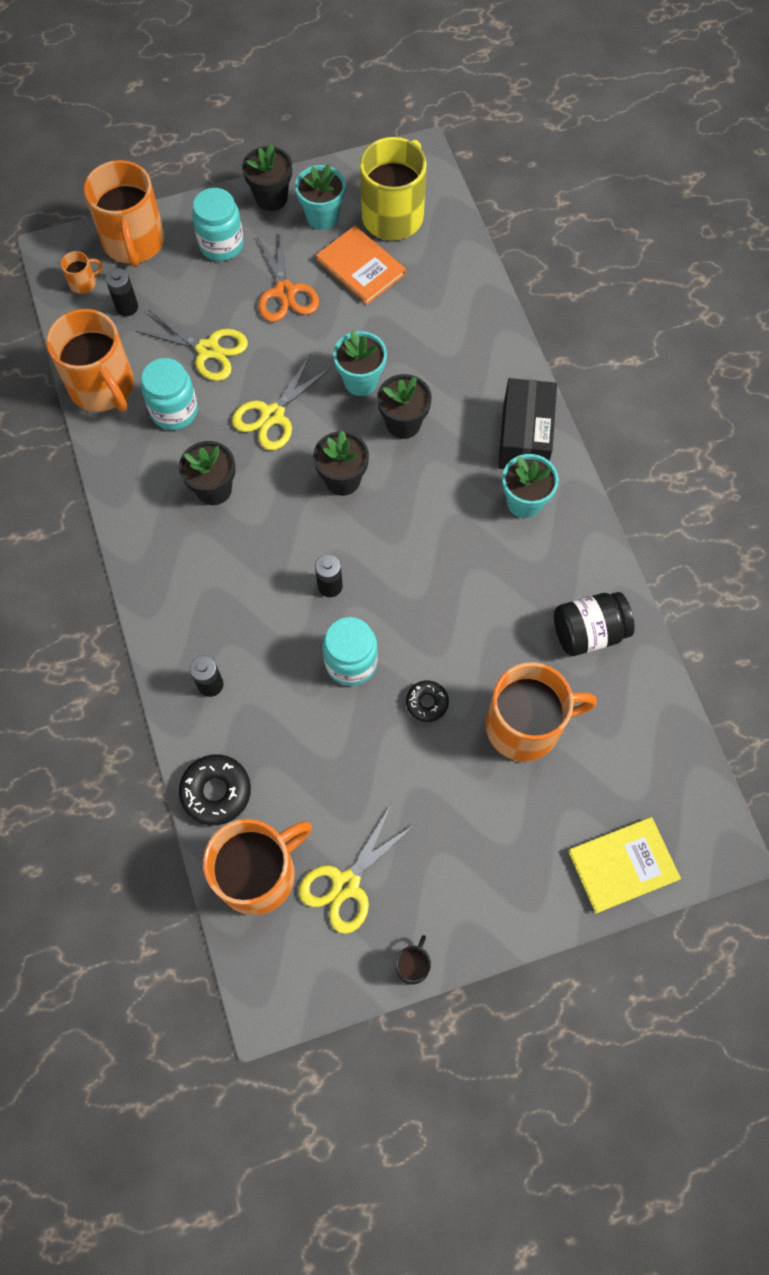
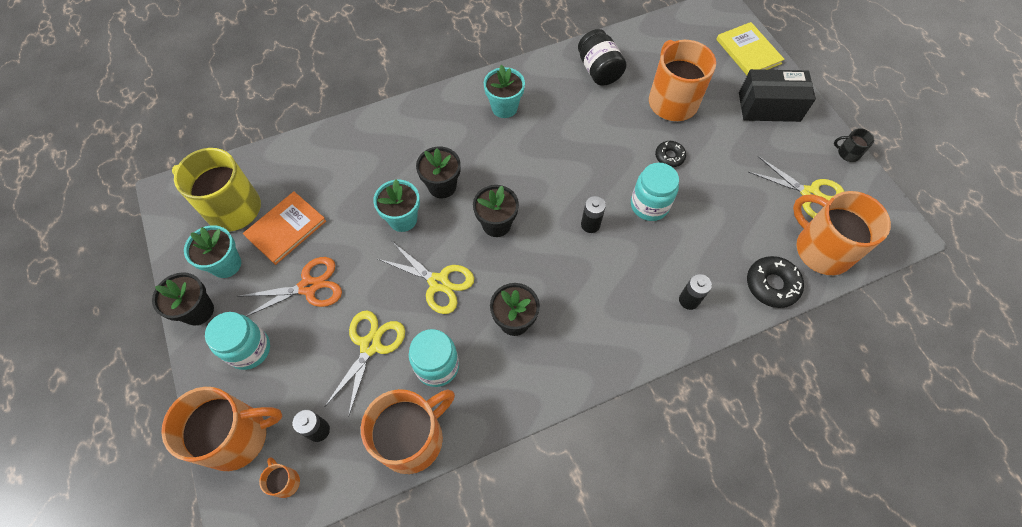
camera: 95 degrees left, 5 degrees down
(524, 437) = (451, 109): black box -> black box (769, 107)

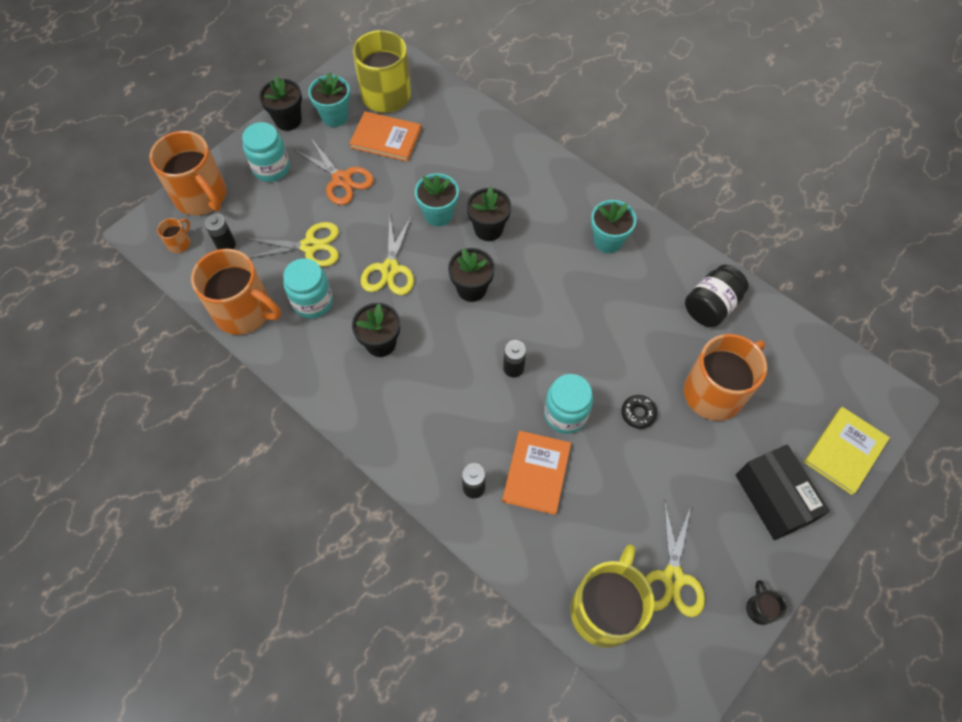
camera: 65 degrees right, 0 degrees up
(693, 248) = (536, 473): none -> orange book
(771, 285) = (532, 566): black donut -> none
(821, 249) = (605, 609): orange mug -> yellow mug

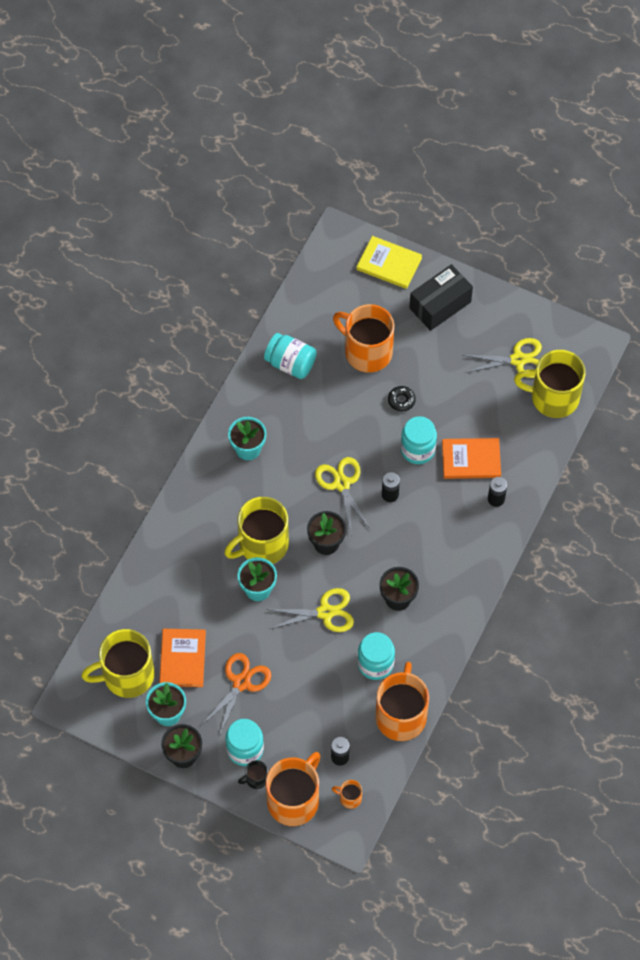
camera: 105 degrees left, 0 degrees up
(310, 246) = (321, 685): yellow scissors -> yellow scissors (341, 484)
(488, 229) = (262, 544): black flower pot -> yellow mug
(711, 306) = (290, 363): black jar -> turquoise jar
(759, 608) = (521, 306): black mug -> black mug (256, 779)

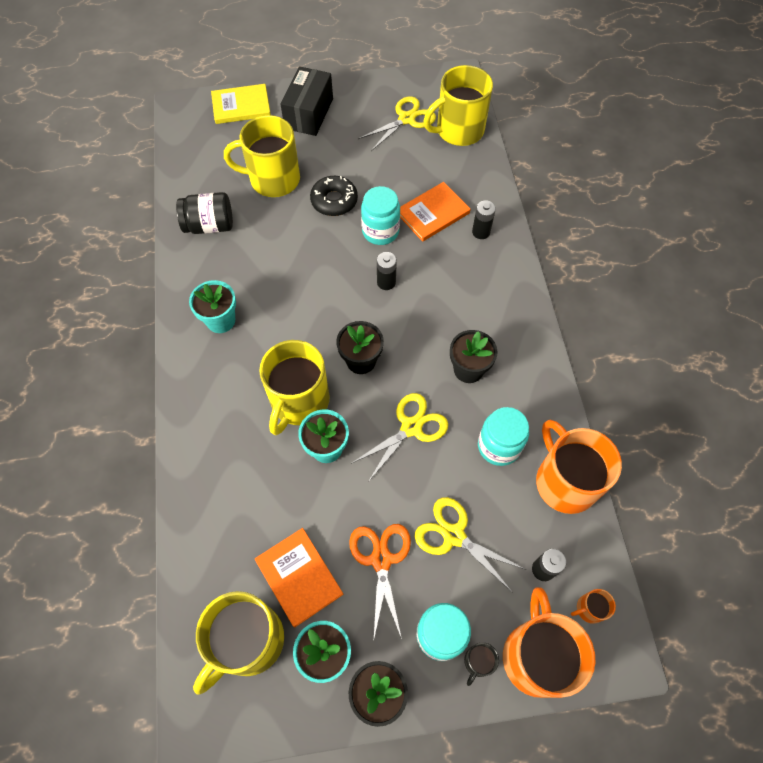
camera: 35 degrees left, 0 degrees up
(290, 363) = (210, 225): turquoise jar -> black jar
(341, 484) = (334, 299): yellow scissors -> yellow scissors (454, 535)
(367, 351) = (273, 179): orange mug -> yellow mug
(401, 400) = (334, 201): black donut -> black donut, size x1.62

